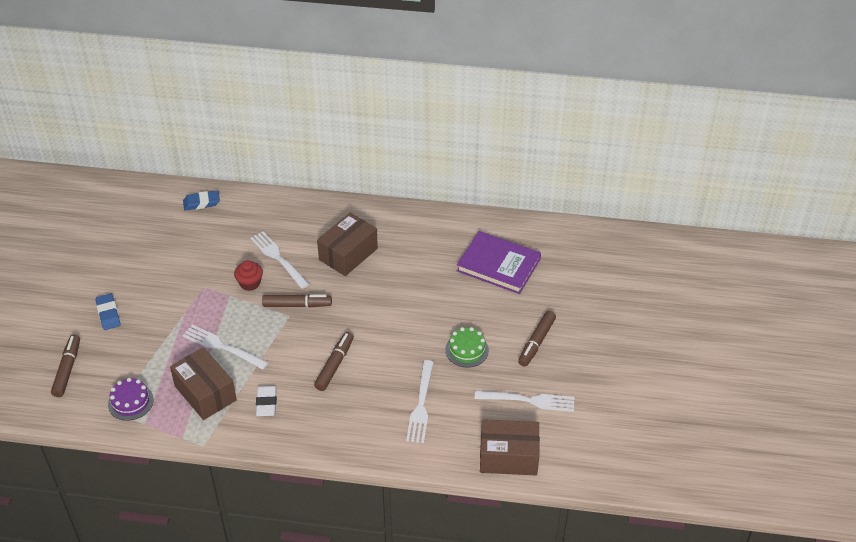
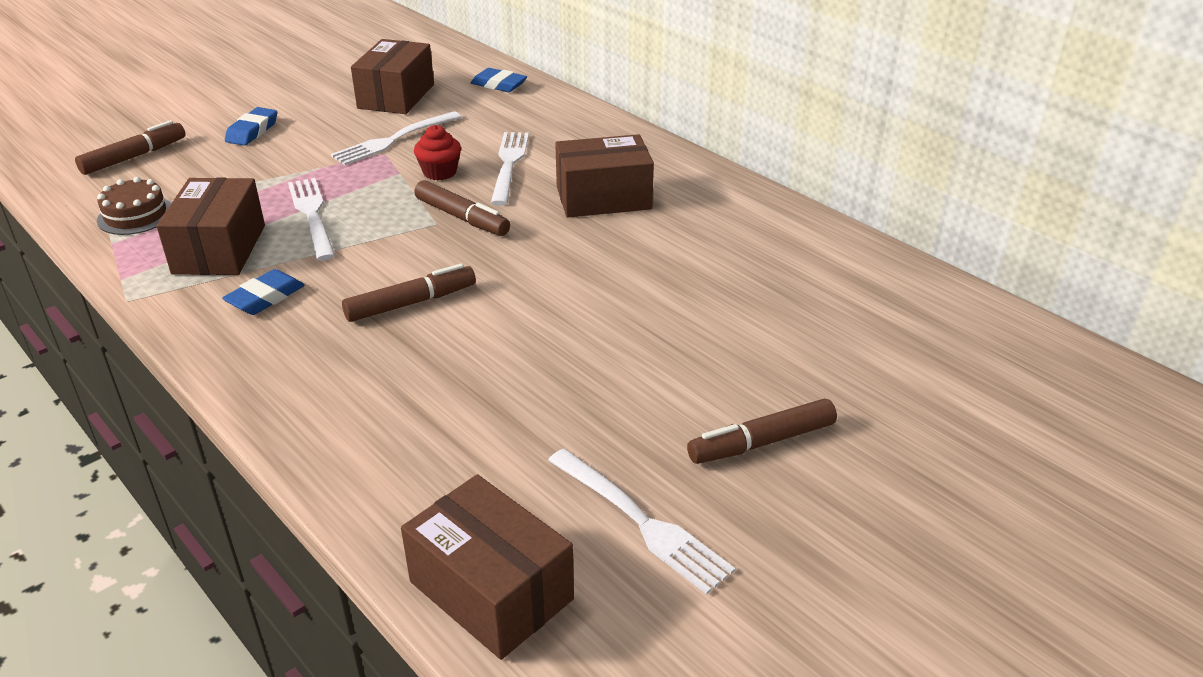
camera: 40 degrees right, 10 degrees down
(130, 402) = (135, 215): purple cake -> brown cake
(154, 243) = (396, 96): none -> brown box
(266, 403) = (265, 297): white eraser -> blue eraser
(421, 405) = (457, 420): white fork -> white fork (394, 140)
(467, 350) = (626, 388): green cake -> none
(498, 265) = (818, 308): purple book -> none

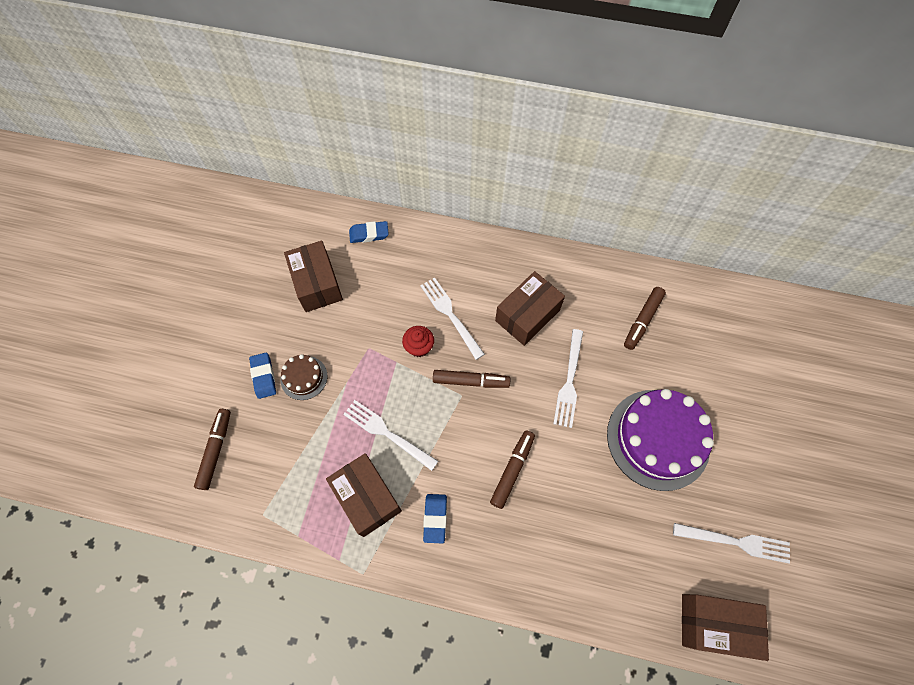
camera: 35 degrees left, 30 degrees up
(135, 215) = (283, 503): brown cake -> brown cake (304, 377)
(394, 140) = (361, 331): white fork -> white fork (569, 381)
(647, 365) = (658, 439): none -> purple cake
(762, 442) = (742, 457): brown marker -> brown marker (642, 320)

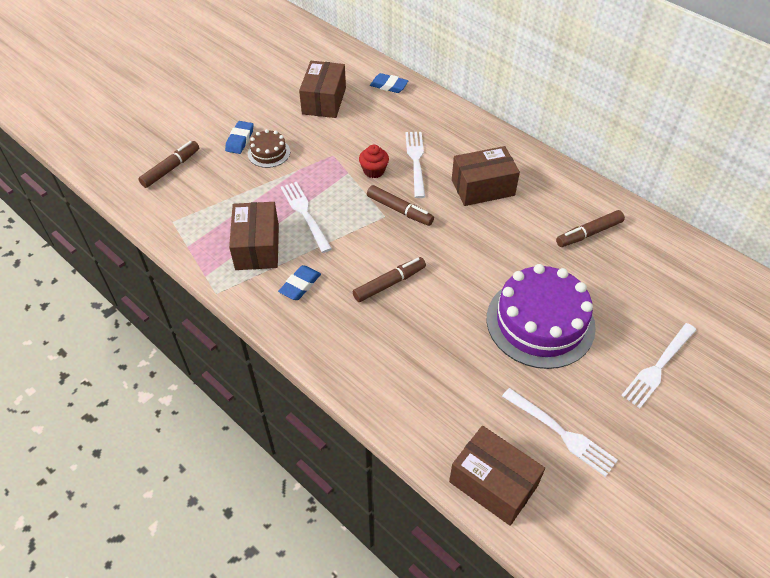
camera: 30 degrees right, 15 degrees down
(569, 381) = (487, 246): white fork -> white fork (658, 367)

